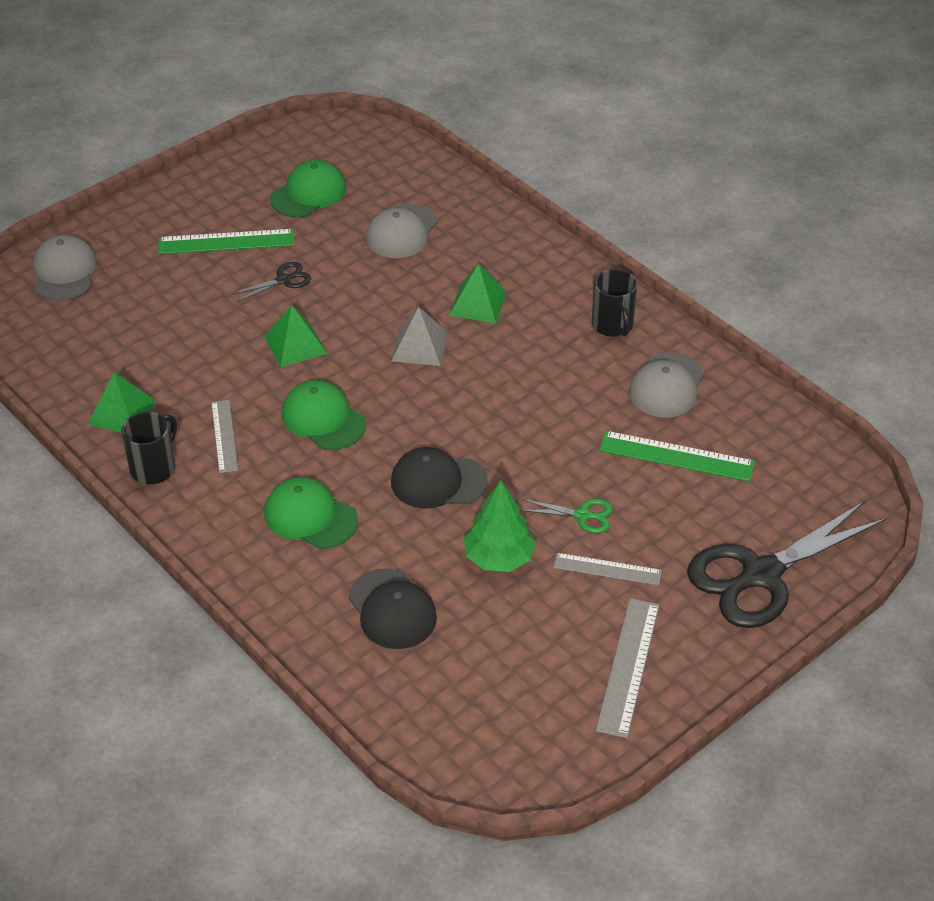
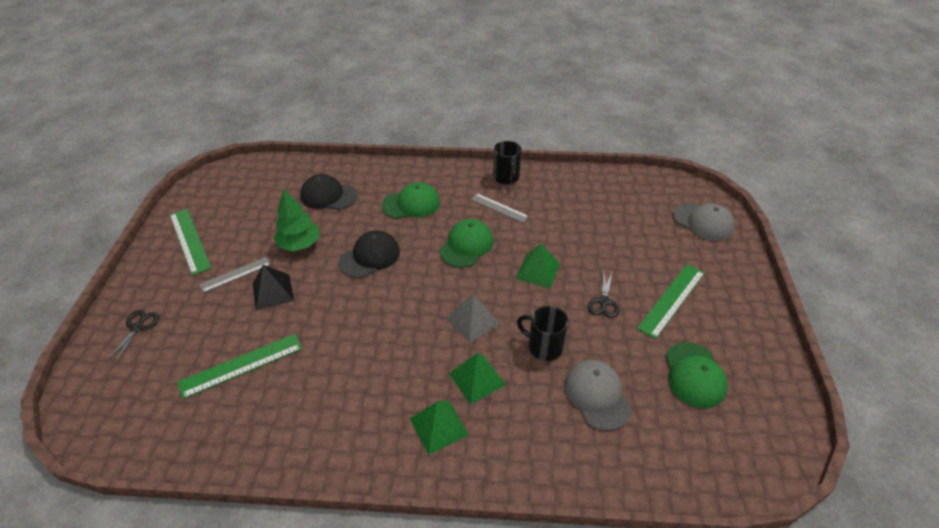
camera: 135 degrees right, 0 degrees up
(121, 412) = (557, 187): green pyramid -> green pyramid (439, 426)
(323, 419) = (466, 246): green cap -> green cap turned 60 degrees counterclockwise
(583, 515) = (273, 292): green scissors -> black pyramid
(613, 325) = (368, 436): black mug -> black mug (544, 347)
(628, 666) = (189, 241): grey ruler -> green ruler
(666, 386) = (287, 414): grey cap -> none
(760, 575) = (137, 327): black scissors -> black scissors, size x0.43

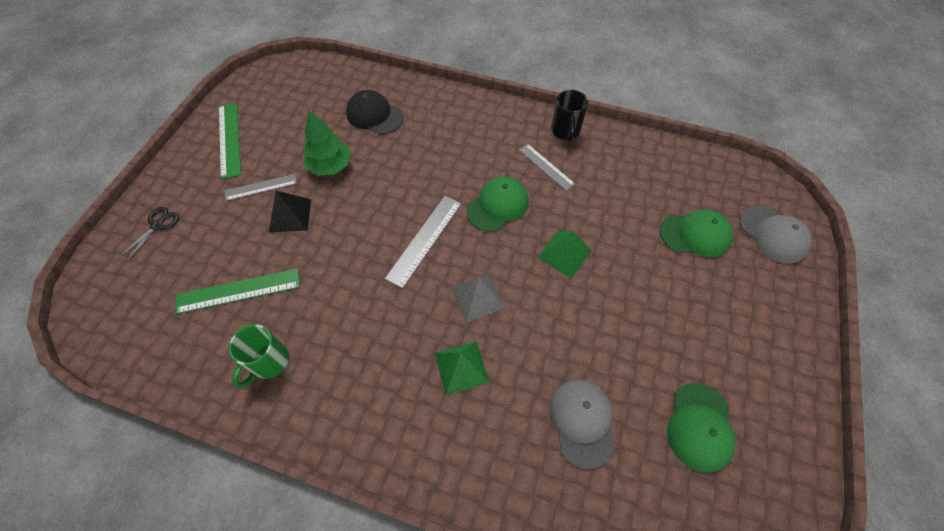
camera: 15 degrees right, 15 degrees up
(292, 418) = (269, 362): none -> green mug
(370, 257) = (395, 196): black cap -> none
(409, 286) = (425, 240): none -> grey ruler
(411, 204) = (455, 142): green cap -> green cap (695, 234)
(439, 426) = (406, 412): green pyramid -> none
(544, 347) = (543, 348): black mug -> none
(603, 302) = (625, 309): black scissors -> none
(672, 300) = (704, 326): green ruler -> none

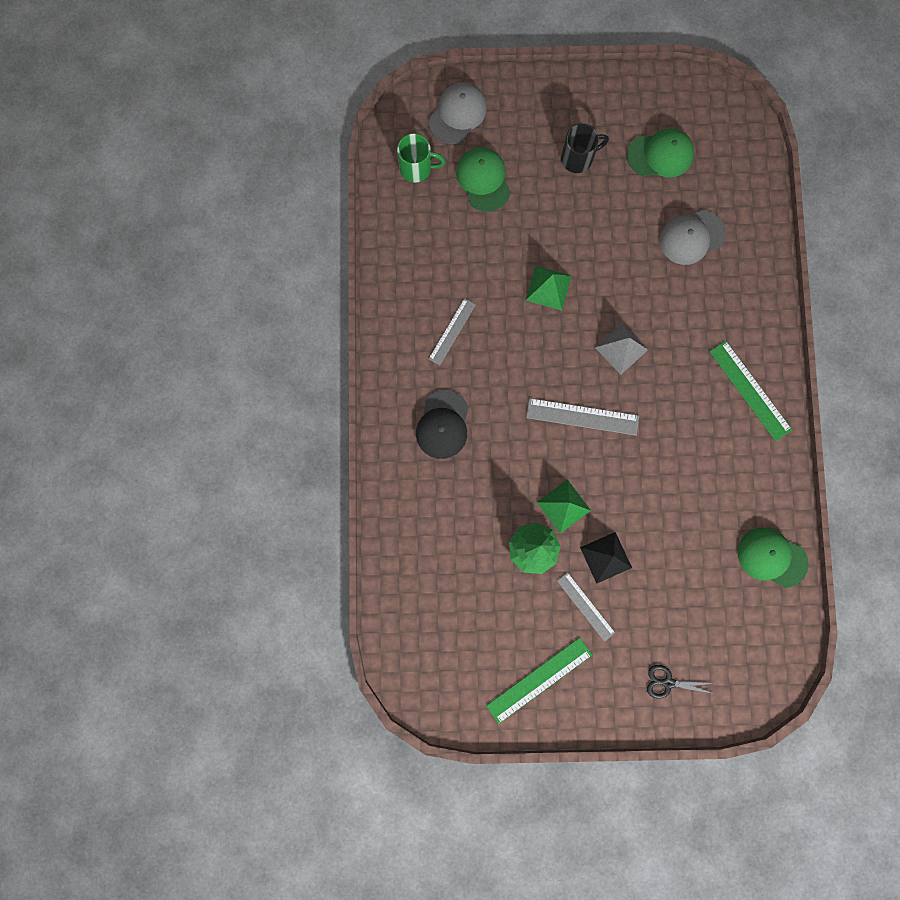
camera: 110 degrees left, 20 degrees up
(238, 291) = (699, 559): green ruler -> green ruler (750, 390)
(269, 362) = (747, 495): green mug -> green mug (417, 168)
(374, 115) = (446, 536): black cap -> black cap (443, 425)
(461, 367) = (687, 339): green pyramid -> green pyramid (563, 506)
(497, 205) = (518, 363): green cap -> green cap (772, 557)
(565, 131) = (395, 325): black mug -> black mug (578, 158)

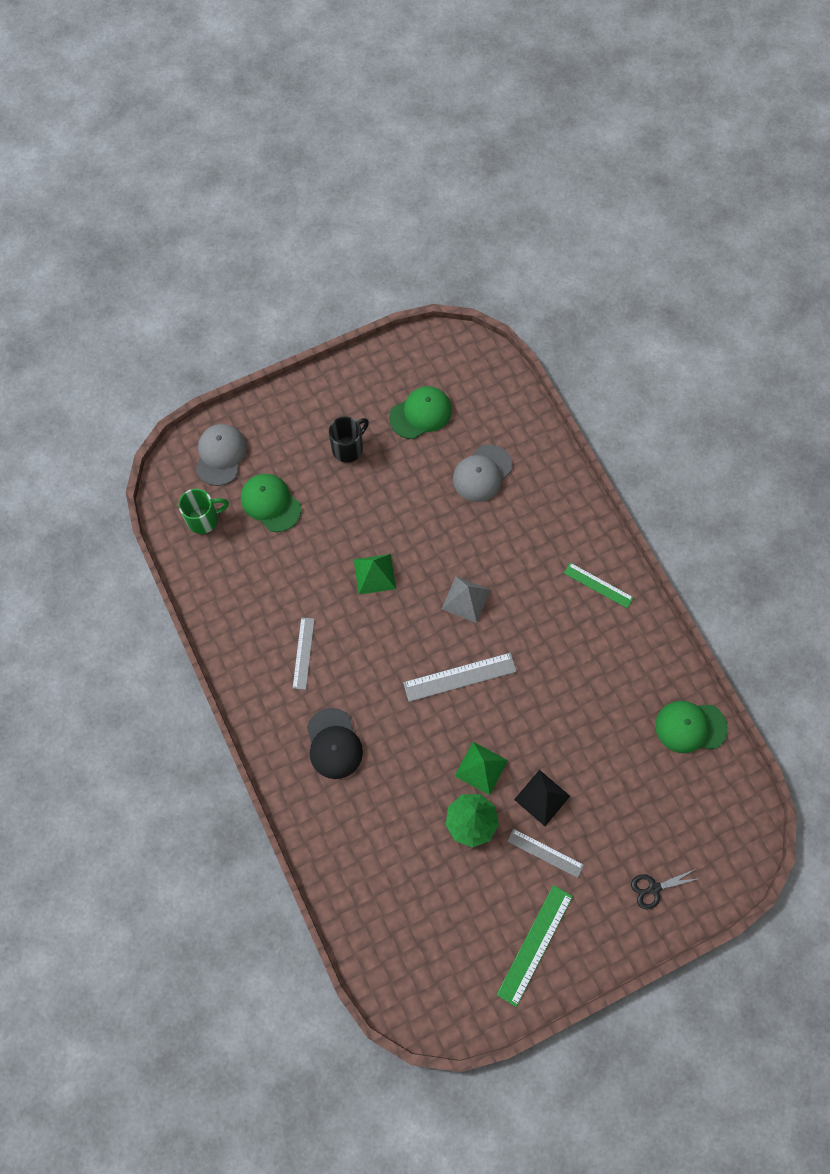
camera: 25 degrees left, 10 degrees down
(750, 390) = (598, 585): green ruler -> green ruler, size x0.66

